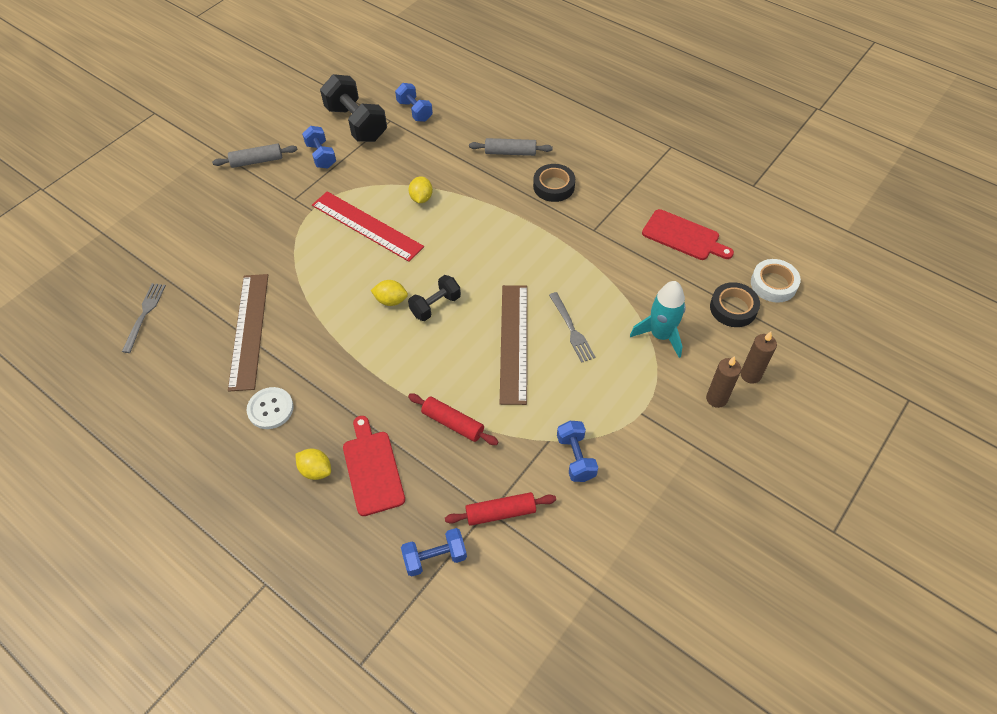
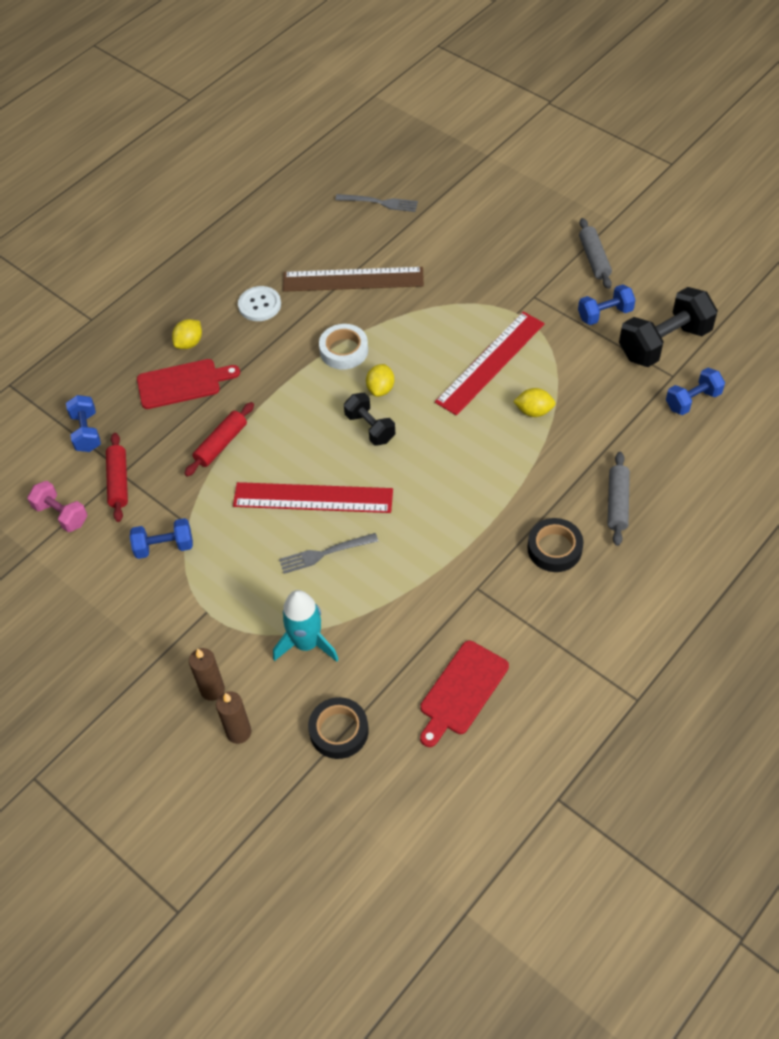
camera: 95 degrees right, 0 degrees up
(513, 342) = (313, 497): brown ruler -> red ruler
(545, 564) = (61, 514): none -> pink dumbbell
(773, 284) = (373, 788): white tape -> white tape (344, 350)

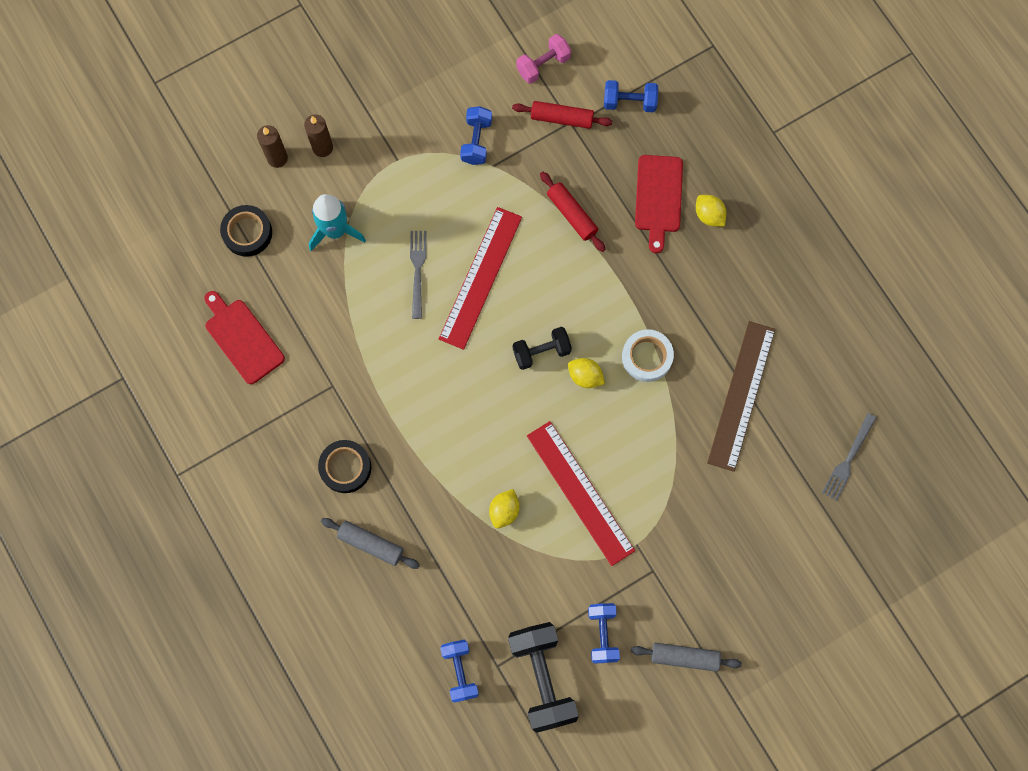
camera: 105 degrees right, 20 degrees up
(259, 305) = (737, 294): white button -> none

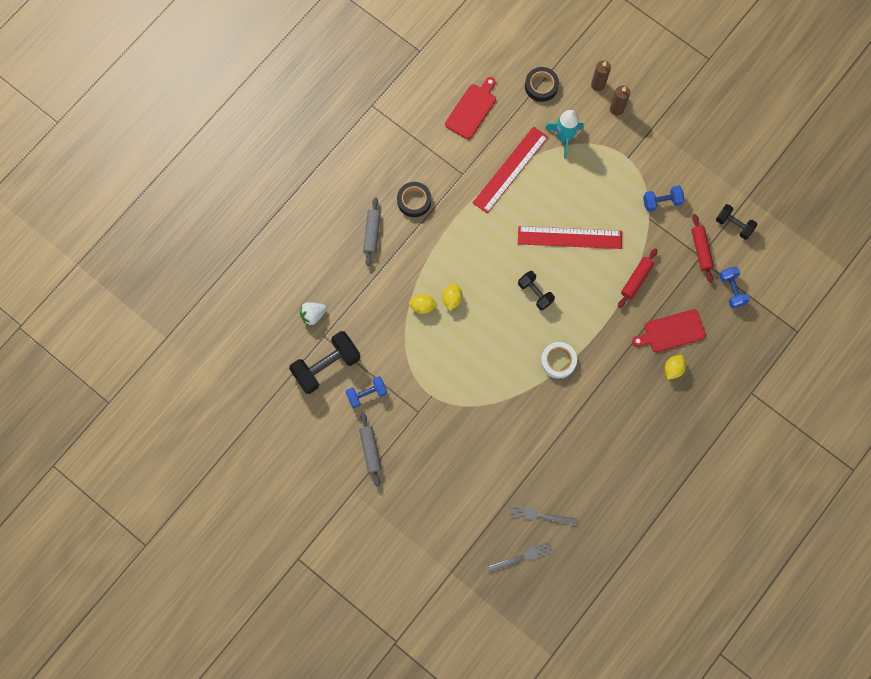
camera: 70 degrees right, 0 degrees up
(417, 270) = (558, 197): grey fork -> grey fork (522, 557)
(460, 671) = (313, 315): blue dumbbell -> white strawberry
(543, 65) = (733, 225): pink dumbbell -> black dumbbell
(580, 493) = (452, 349): red ruler -> red ruler (510, 169)
(585, 376) = (529, 326): yellow lemon -> yellow lemon (452, 299)
(741, 395) = (556, 430): brown ruler -> none

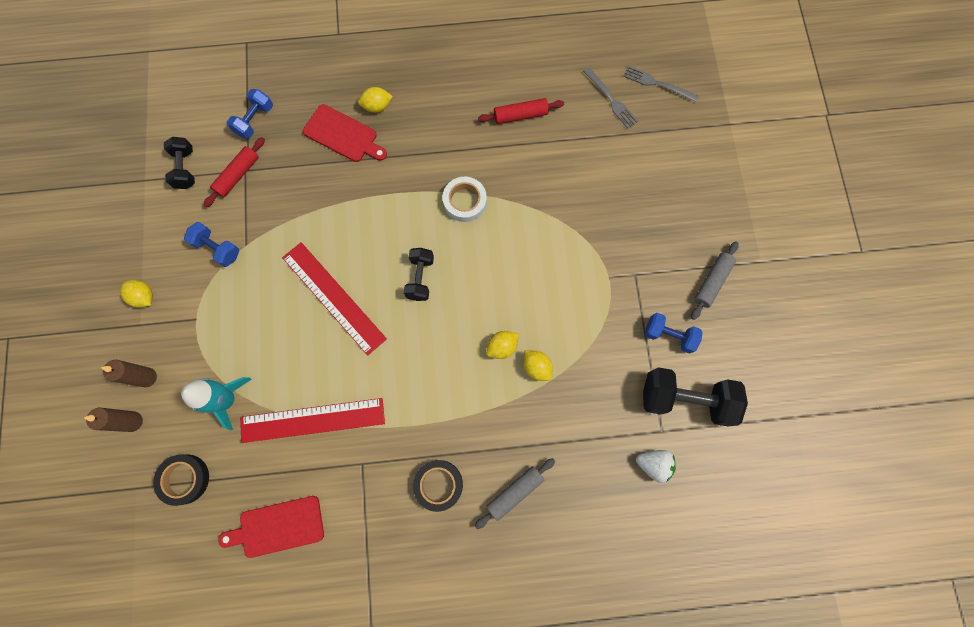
camera: 135 degrees left, 0 degrees up
(636, 279) = (320, 204): red rolling pin -> red rolling pin (520, 115)
(668, 142) = (144, 297): none -> yellow lemon

